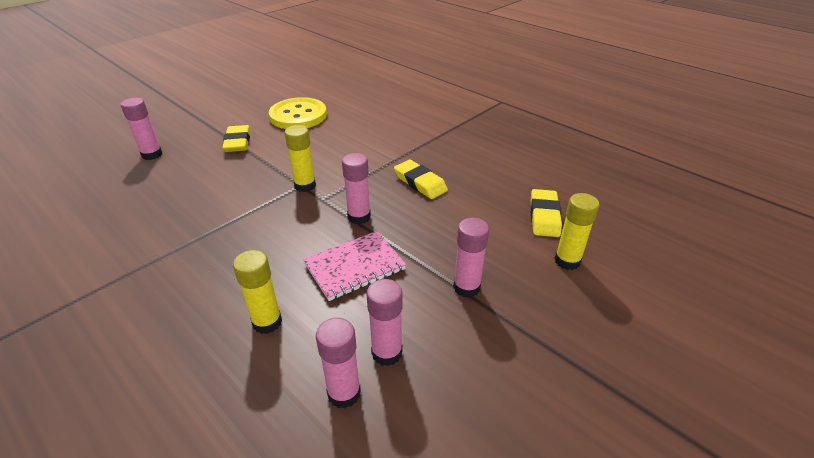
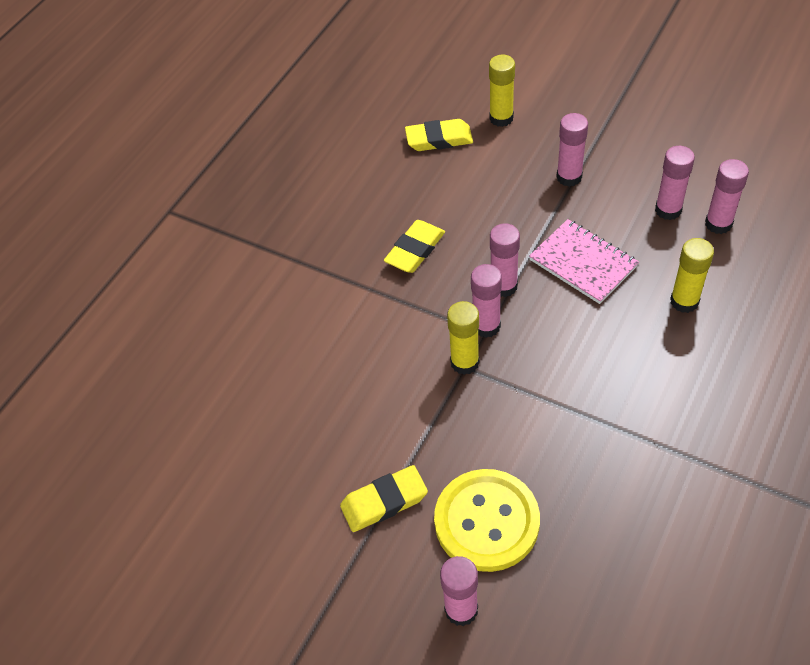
camera: 100 degrees left, 15 degrees up
(298, 116) = (274, 455): yellow button -> yellow button (486, 521)
(328, 201) = (486, 326): none -> pink glue stick

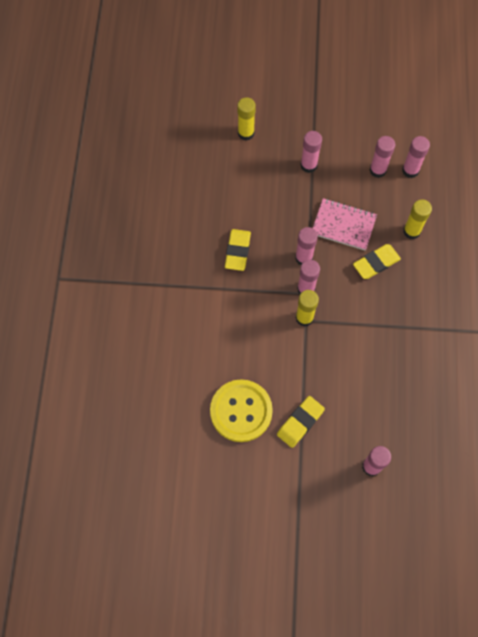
camera: 30 degrees left, 15 degrees up
(439, 139) = (213, 163): yellow eraser -> yellow eraser (376, 263)
(486, 521) = (362, 411): yellow button -> yellow button (241, 411)

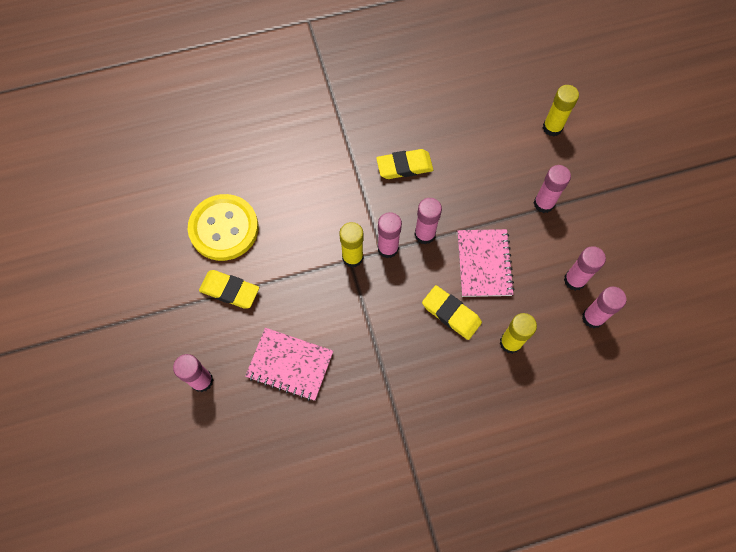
camera: 70 degrees right, 0 degrees up
(379, 394) = (290, 365): none -> pink notebook

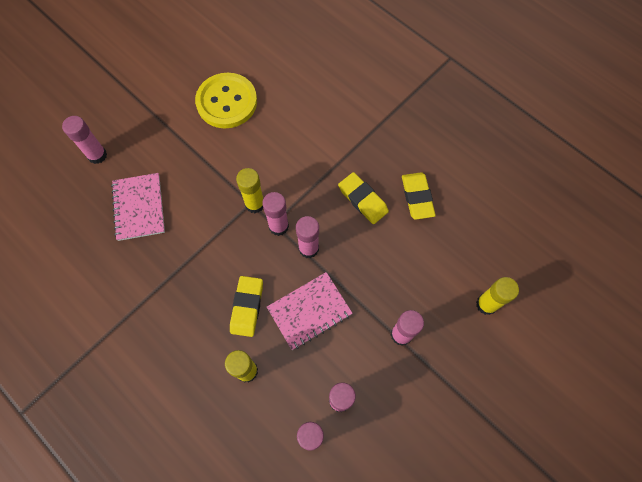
camera: 60 degrees right, 0 degrees up
(230, 290) = (178, 134): yellow eraser -> yellow eraser (417, 197)

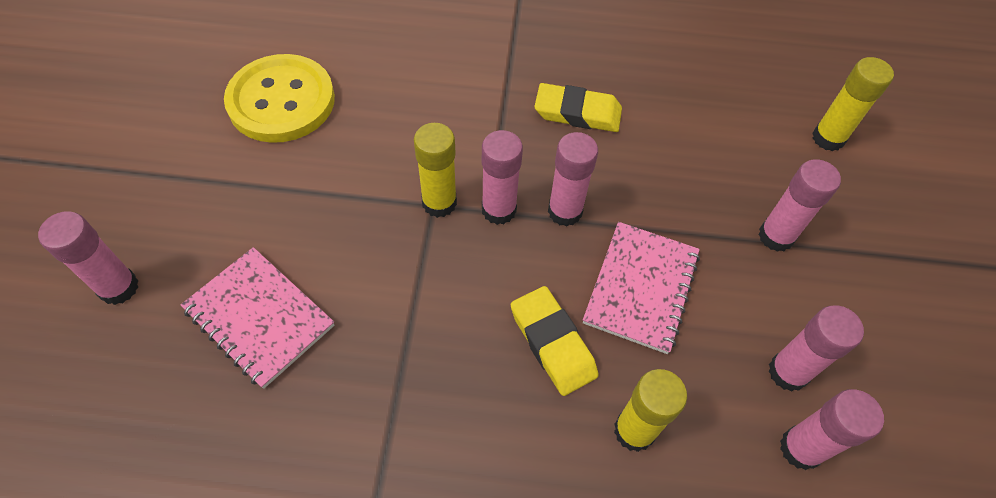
camera: 40 degrees left, 10 degrees down
(417, 197) = (638, 72): yellow eraser -> none

